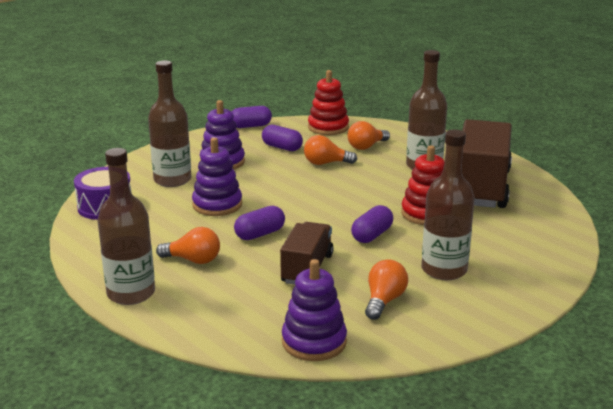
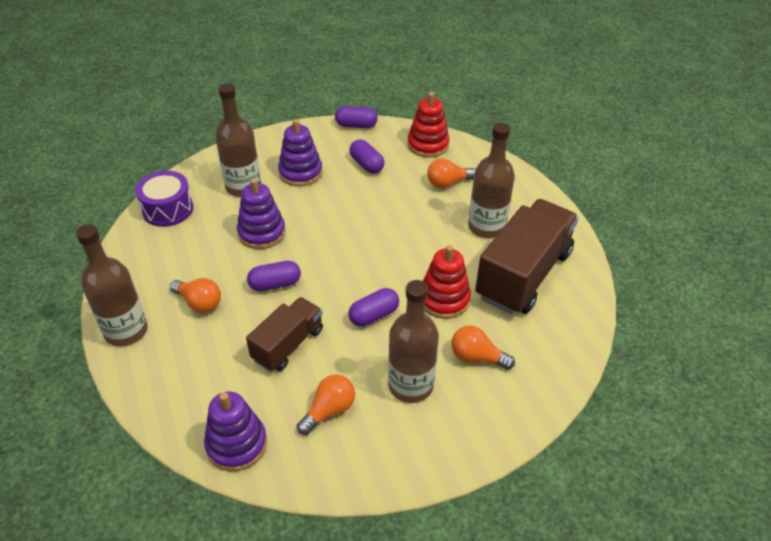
camera: 20 degrees right, 20 degrees up
(326, 163) = (394, 198): orange light bulb -> orange light bulb (476, 357)

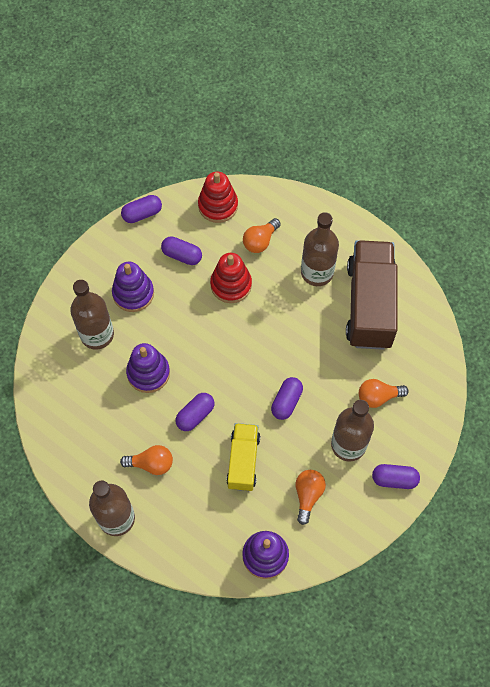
camera: 30 degrees left, 20 degrees up
(168, 209) = (52, 392): purple drum -> none
(288, 345) = (243, 461): brown truck -> yellow truck
(439, 446) = (394, 479): none -> purple capsule
(444, 299) = (327, 359): red stacking toy -> red stacking toy (231, 285)

